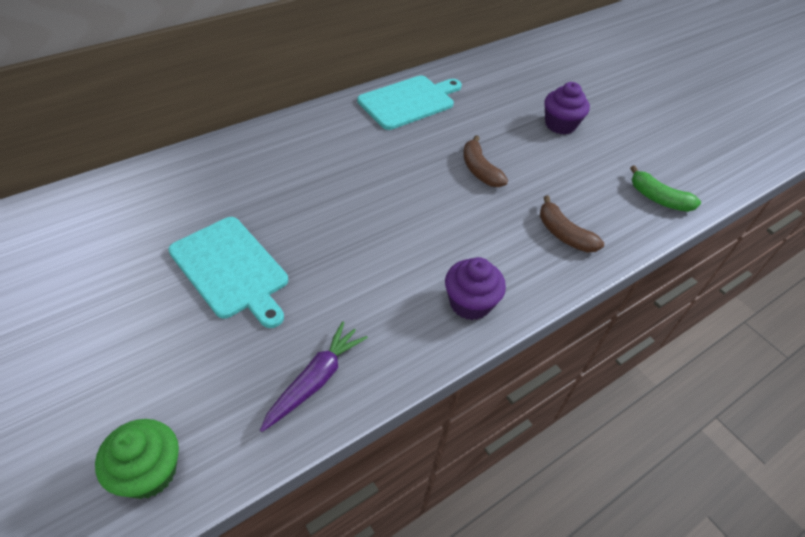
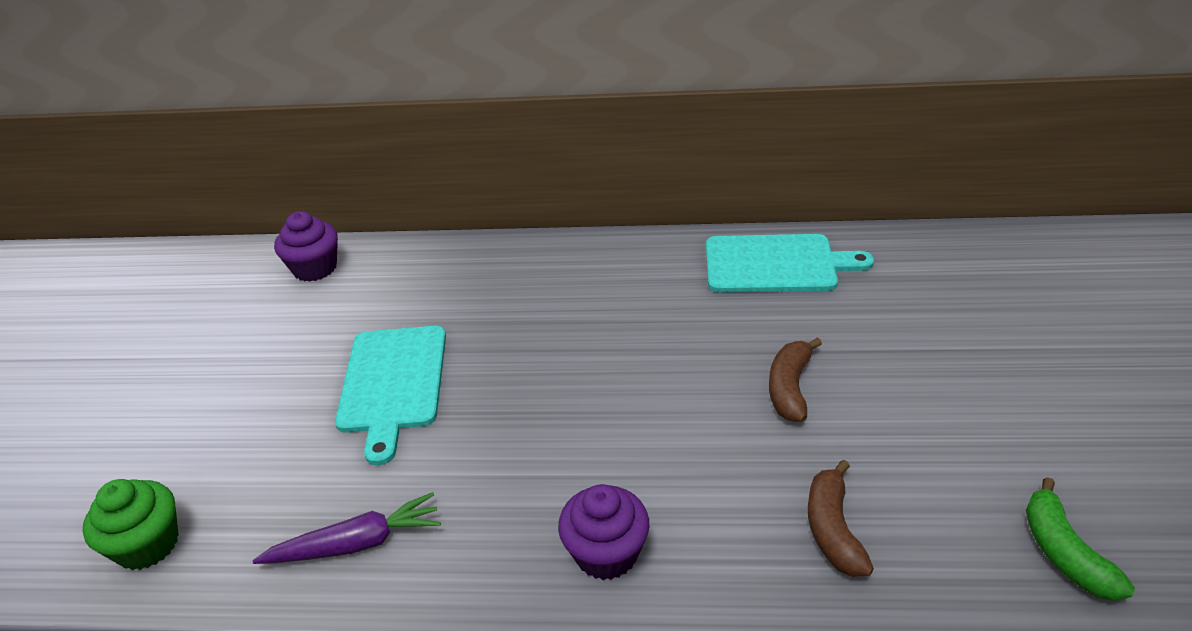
camera: 45 degrees right, 10 degrees down
(560, 125) = (987, 371): purple cupcake -> purple cupcake (315, 268)

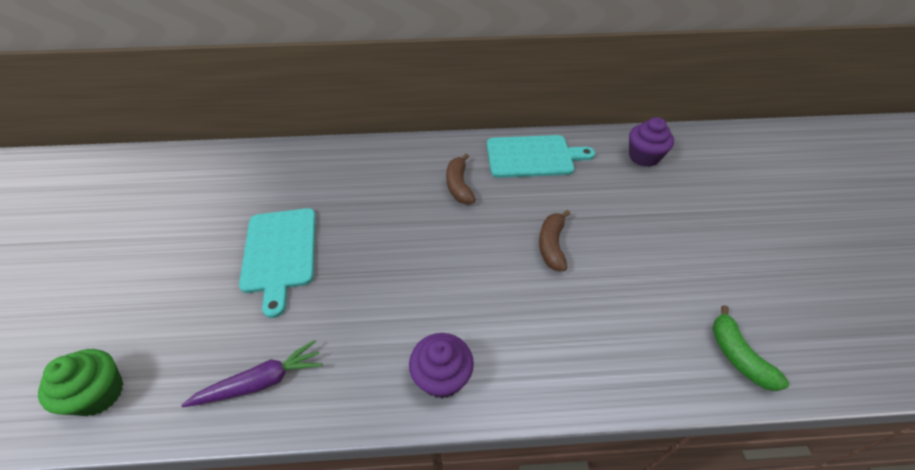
camera: 10 degrees left, 10 degrees up
(315, 268) = (217, 166): purple cupcake -> purple cupcake (644, 157)
(833, 529) = (591, 348): brown banana -> brown banana (459, 185)

